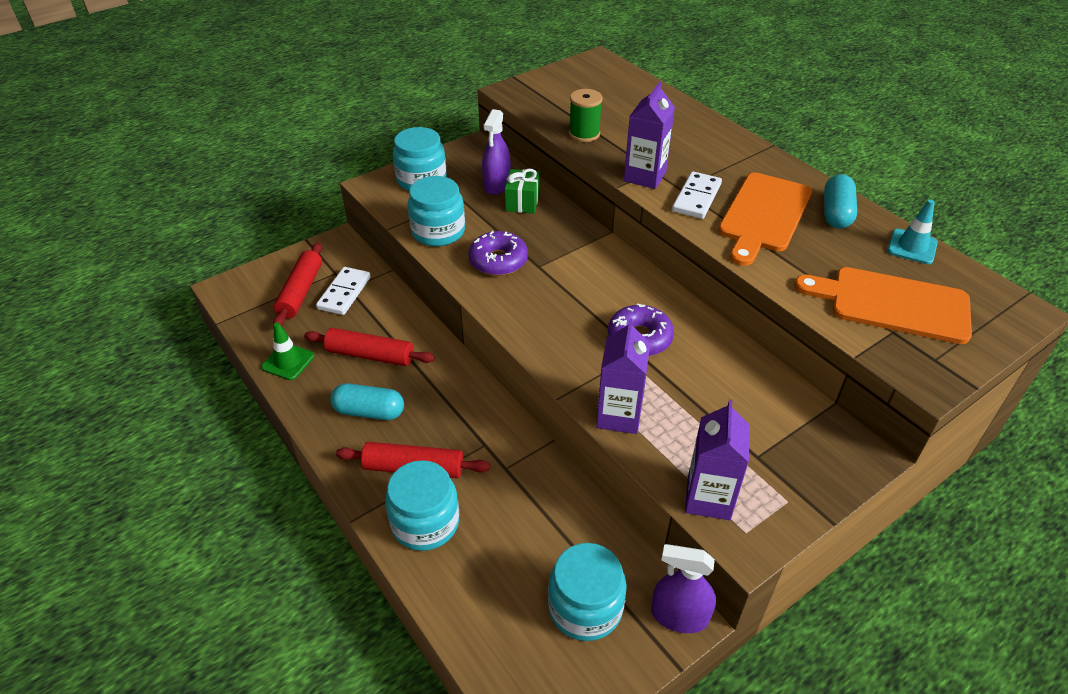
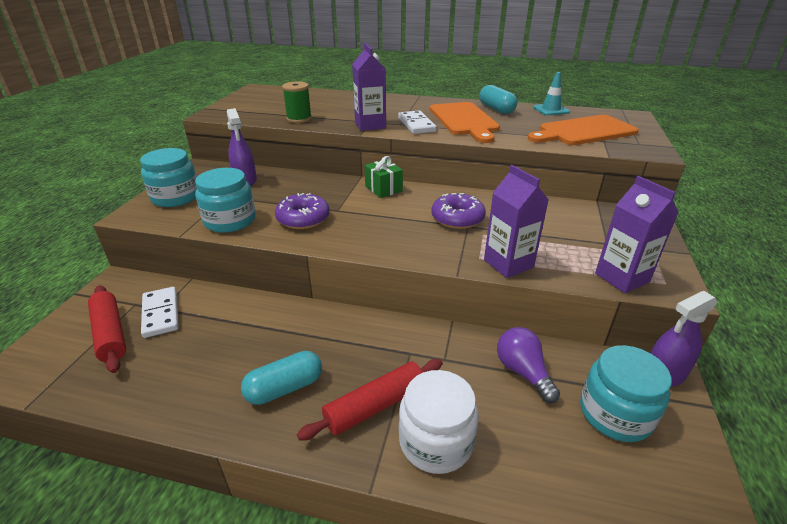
camera: 40 degrees left, 10 degrees down
(288, 361) = (153, 396): green traffic cone -> none
(370, 355) = (237, 345): red rolling pin -> none
(425, 523) = (436, 441): turquoise jar -> white jar
(522, 202) = (278, 182): green gift -> green gift (383, 189)
(555, 523) = (523, 372): none -> purple light bulb

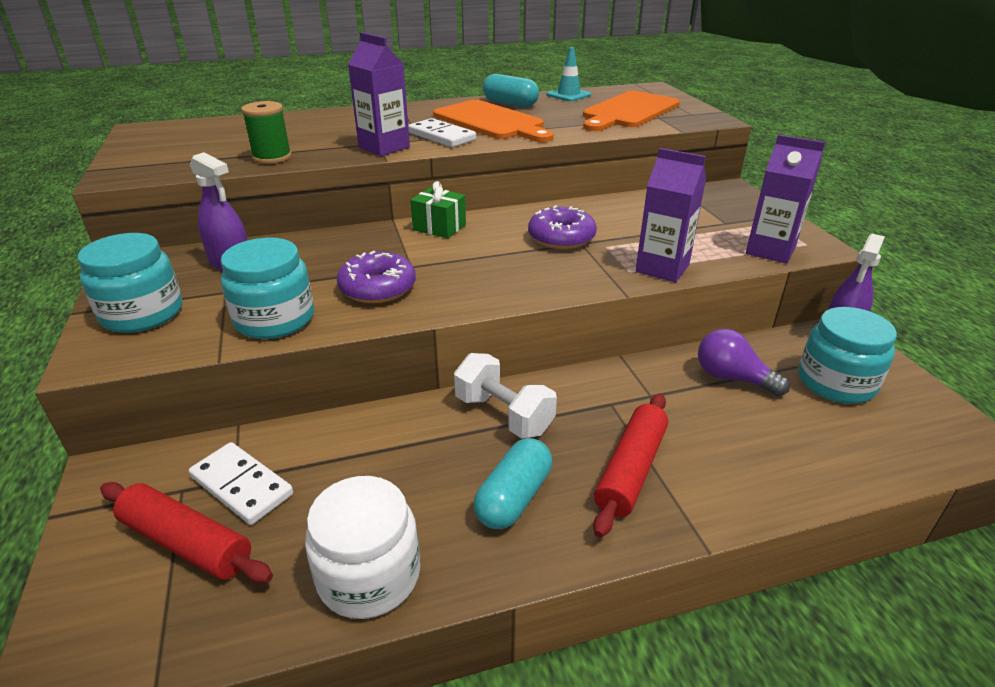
camera: 30 degrees left, 0 degrees up
(332, 331) = (503, 415): none -> white dumbbell
(436, 441) = (721, 475): white jar -> white jar (369, 575)

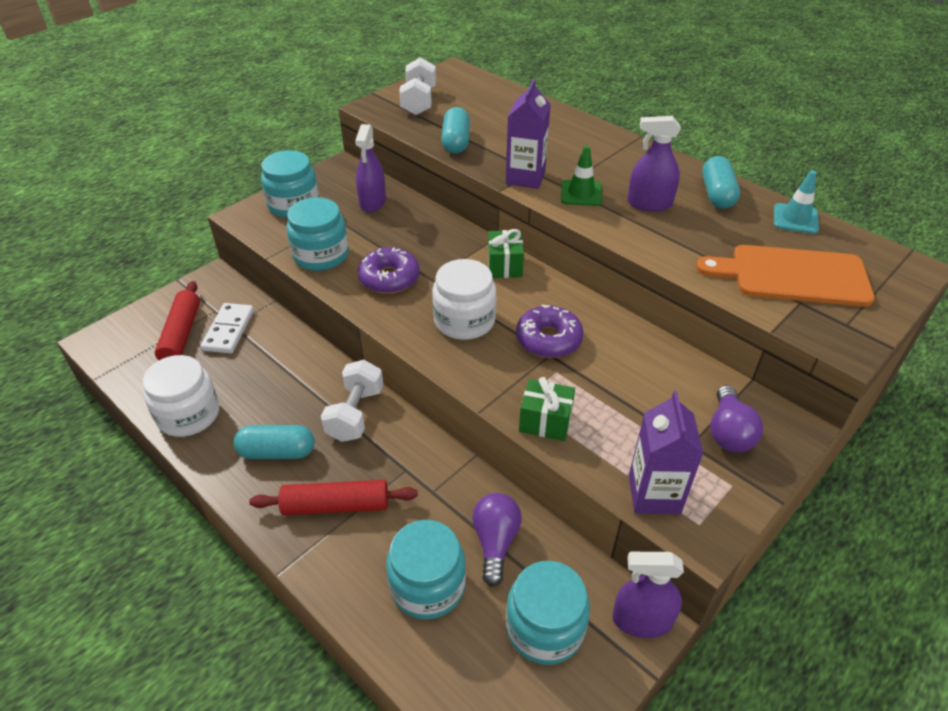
camera: 60 degrees right, 10 degrees up
(163, 155) = (419, 102): none -> white dumbbell
(272, 157) = (456, 142): green spool -> turquoise capsule
(442, 136) = (581, 193): white domino -> green traffic cone
(491, 122) = (649, 204): orange cutting board -> purple spray bottle
(494, 267) = (464, 321): none -> white jar
(662, 268) = (545, 421): purple carton -> green gift
(721, 208) = (728, 432): none -> purple light bulb
(768, 435) = (427, 586): none -> turquoise jar

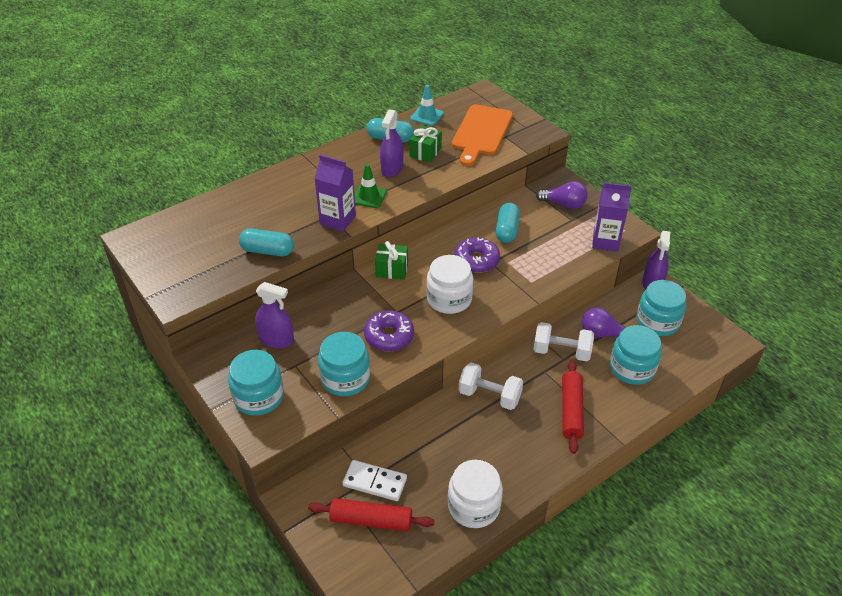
camera: 80 degrees left, 0 degrees up
(277, 452) = (520, 444): turquoise capsule -> turquoise capsule (507, 230)
(419, 102) = (184, 267): white dumbbell -> white dumbbell (561, 351)
(545, 421) = (549, 274): green gift -> green gift (425, 152)

